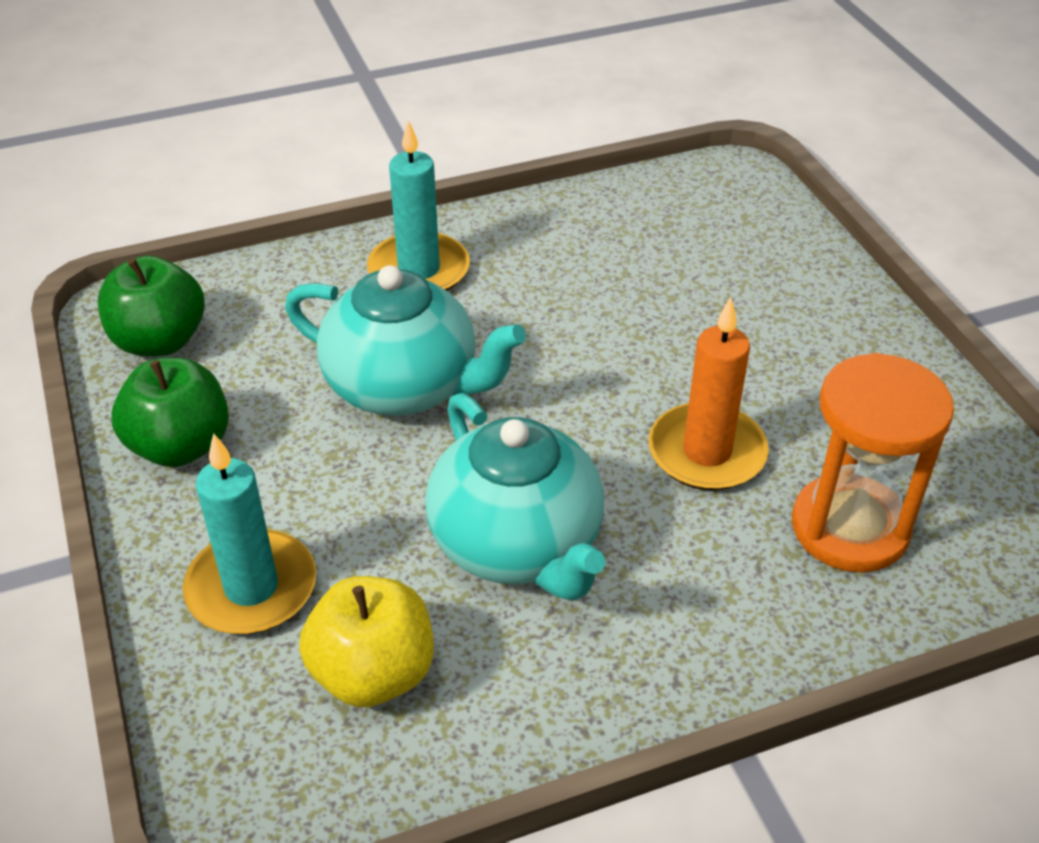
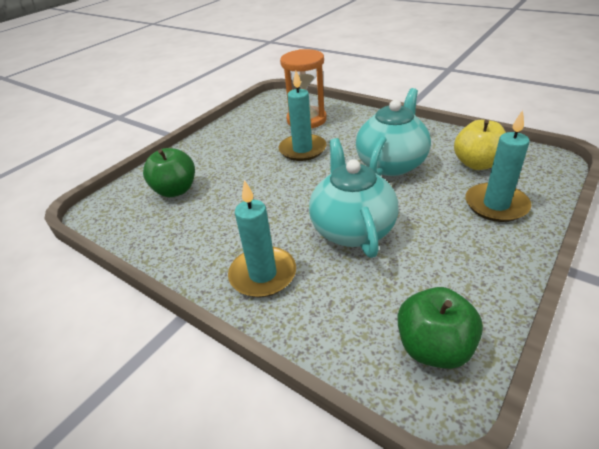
camera: 120 degrees left, 5 degrees down
(180, 446) = (477, 275): green apple -> green apple (175, 190)
(706, 452) = (302, 149): orange candle -> turquoise candle

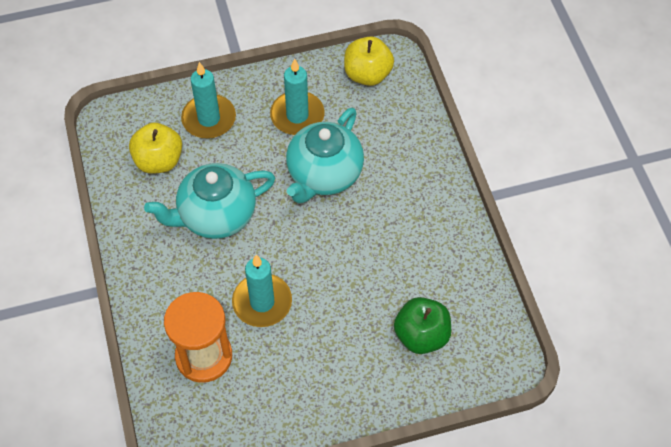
camera: 145 degrees left, 20 degrees up
(263, 274) = (416, 183): turquoise candle -> turquoise candle (297, 115)
(434, 347) = (367, 74): green apple -> yellow apple

